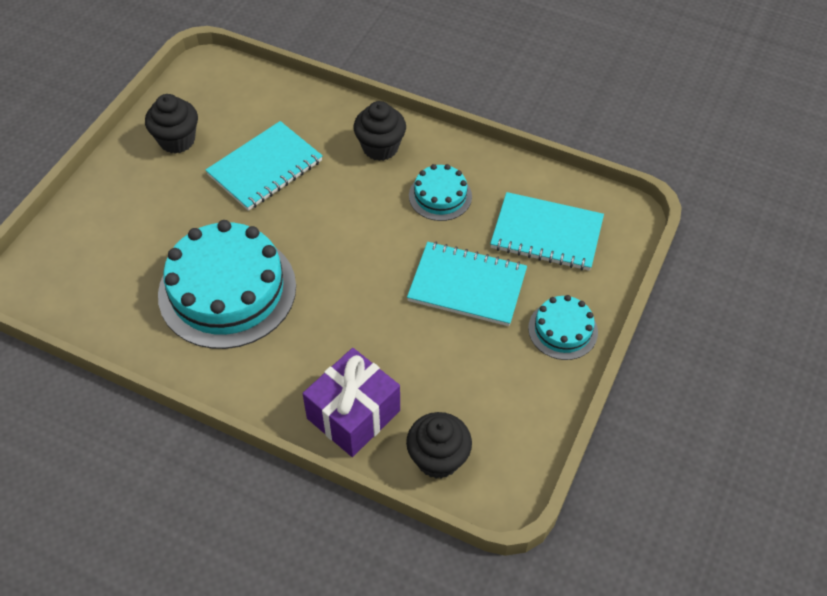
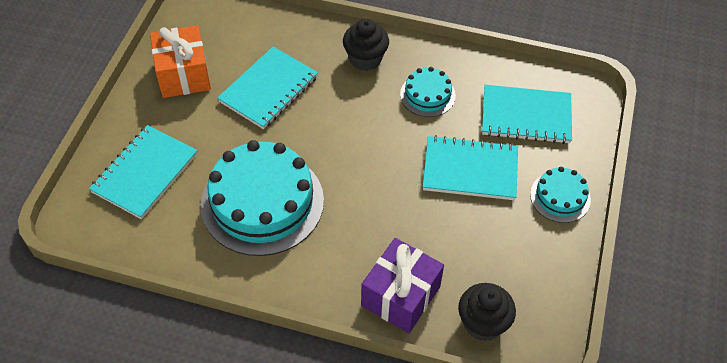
camera: 10 degrees left, 0 degrees up
(109, 242) = (145, 173): none -> turquoise notebook
(177, 140) = (183, 74): black cupcake -> orange gift

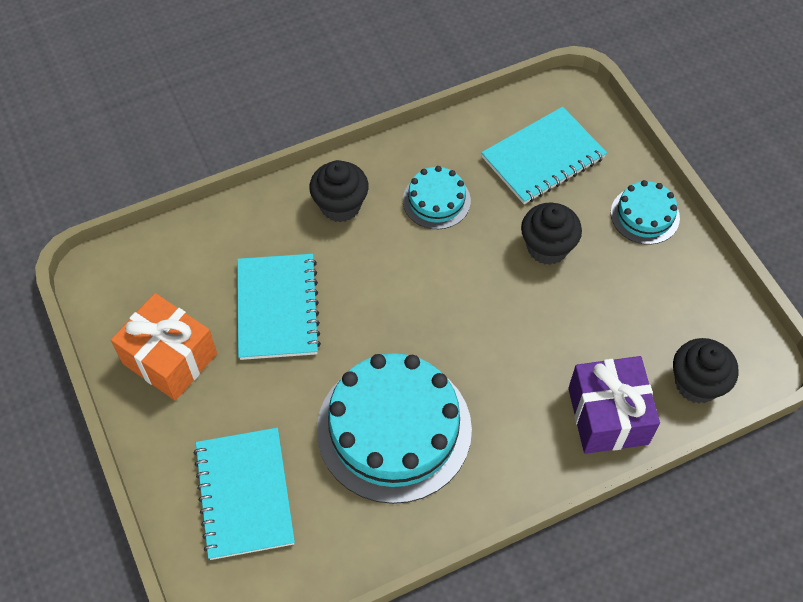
camera: 40 degrees left, 5 degrees up
(470, 170) = (547, 247): turquoise notebook -> black cupcake

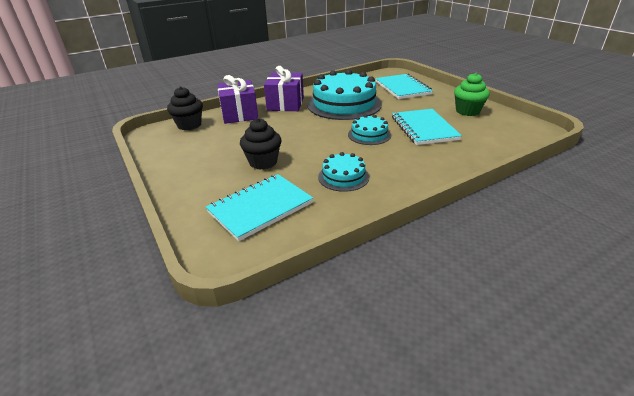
camera: 175 degrees right, 25 degrees down
(170, 358) = (467, 111): orange gift -> green cupcake
(340, 206) = (412, 168): black cupcake -> none
(516, 450) = (285, 104): none -> purple gift
(645, 215) = (188, 182): turquoise cake -> turquoise cake (369, 134)

